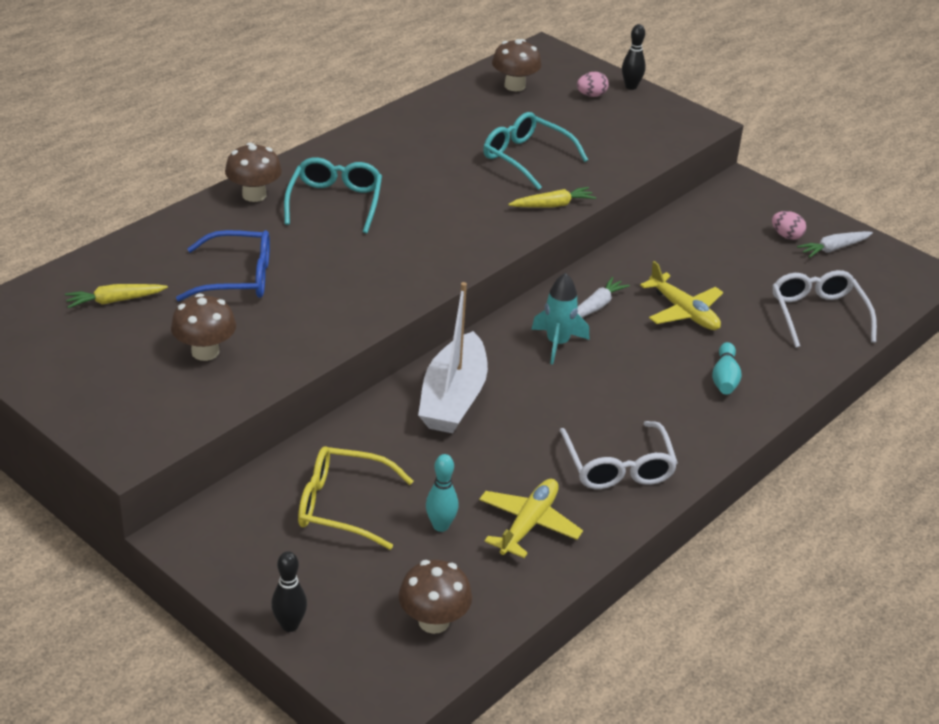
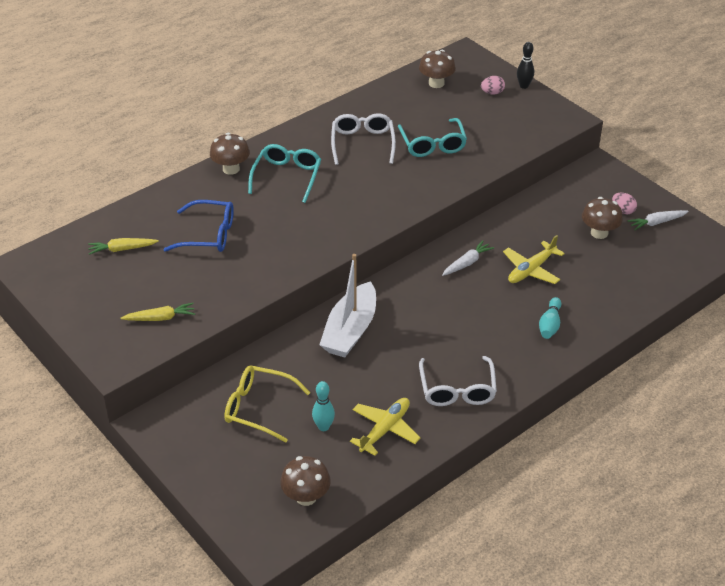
camera: 10 degrees right, 5 degrees up
(205, 352) = (177, 291): brown mushroom -> brown mushroom (599, 233)
(289, 625) = (209, 492): black bowling pin -> none
(526, 158) = (432, 144): turquoise glasses -> turquoise glasses turned 150 degrees counterclockwise
(553, 205) = (444, 184): yellow carrot -> yellow carrot (160, 318)
(557, 343) = (433, 291): turquoise rocket -> none
(684, 312) = (531, 270): yellow plane -> yellow plane turned 75 degrees clockwise
(818, 315) = (631, 277): white glasses -> white glasses (362, 143)

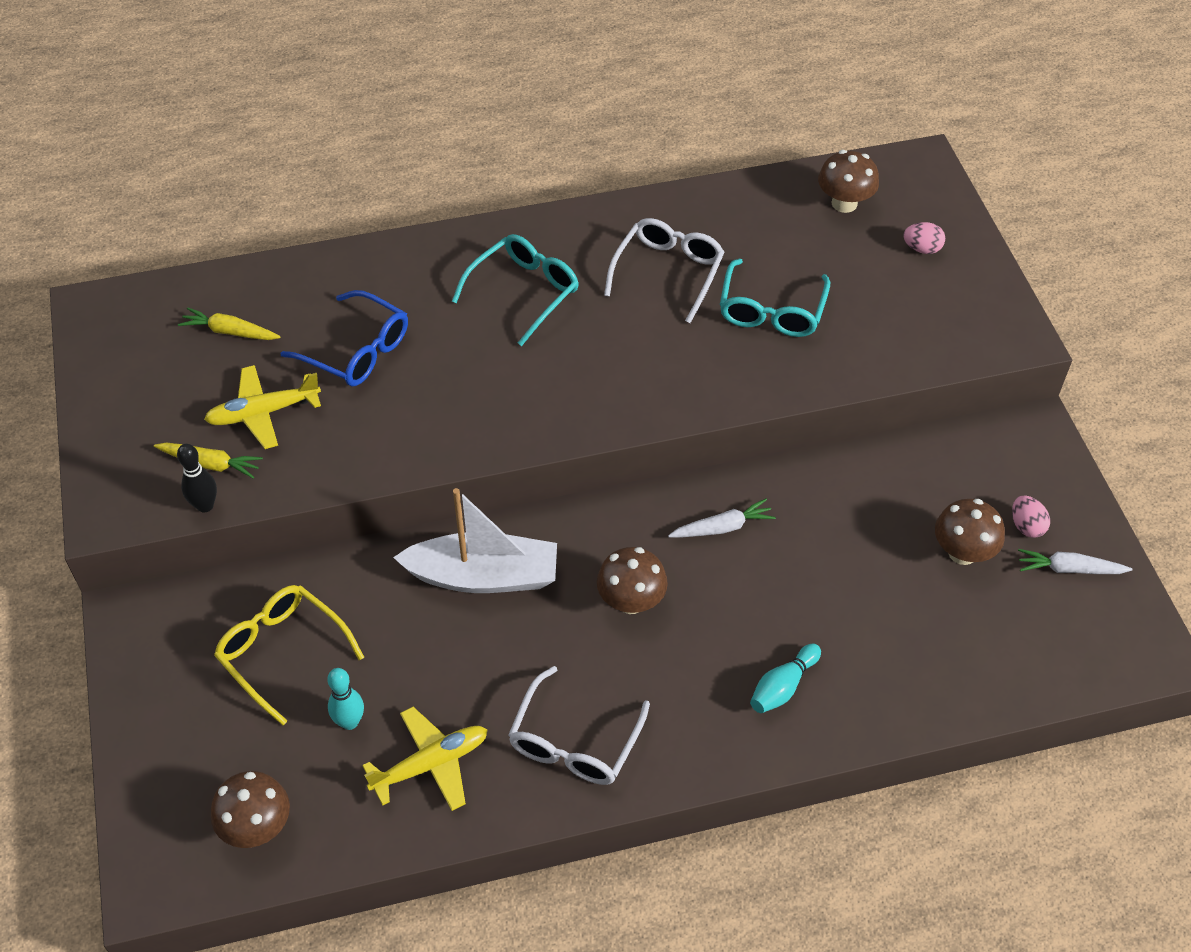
camera: 25 degrees right, 10 degrees up
(231, 169) = (454, 251): brown mushroom -> brown mushroom (631, 601)
(350, 330) = (483, 576): white boat -> white boat turned 135 degrees counterclockwise
(524, 86) = (980, 253): black bowling pin -> black bowling pin (205, 505)
(531, 270) = (813, 577): yellow plane -> yellow plane (263, 413)

